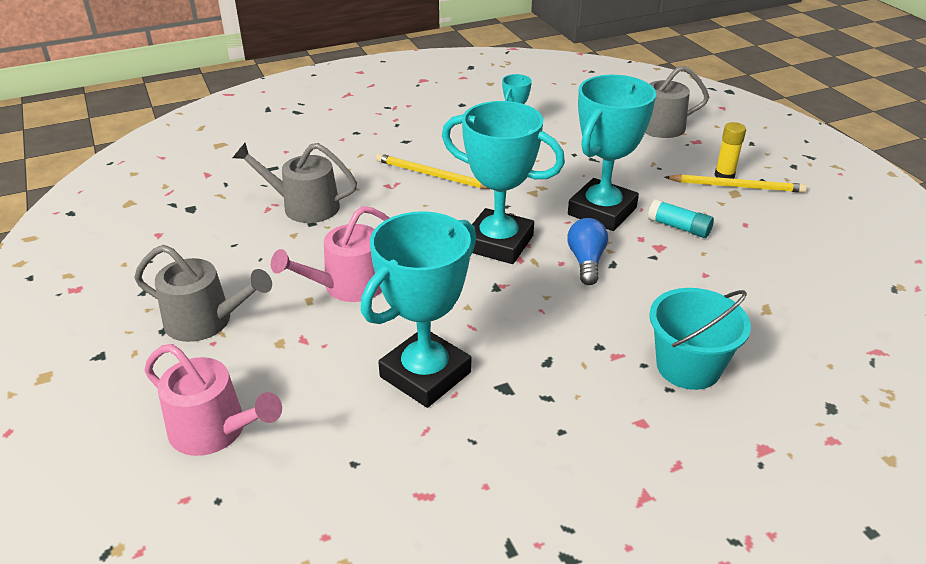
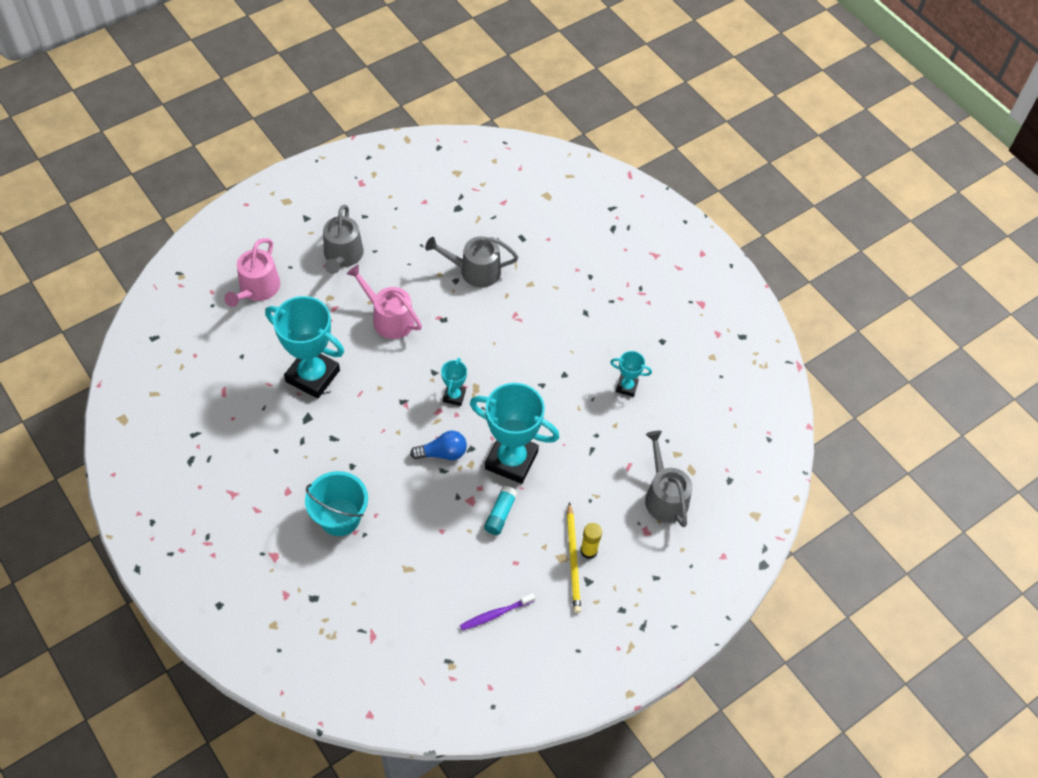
camera: 75 degrees right, 20 degrees up
(304, 206) = (475, 271): grey watering can -> grey watering can turned 90 degrees counterclockwise
(432, 175) = (537, 340): yellow pencil -> none
(498, 243) = (454, 396): turquoise trophy -> turquoise trophy, size x0.47
(818, 245) = (496, 614): none -> purple toothbrush

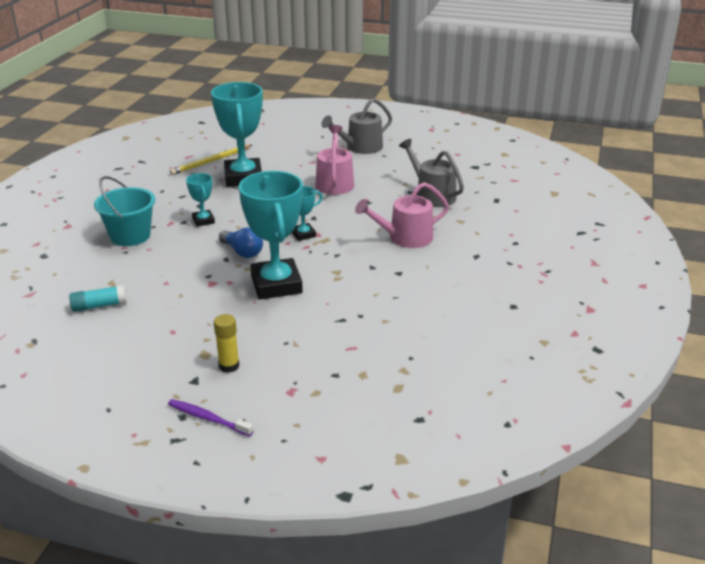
camera: 55 degrees right, 25 degrees down
(257, 289) = (287, 134): pink watering can -> pink watering can (405, 238)
(496, 614) = (106, 344): purple toothbrush -> purple toothbrush (208, 418)
(500, 514) = (214, 302): turquoise glue stick -> turquoise glue stick (99, 306)
(573, 560) = (209, 361): yellow pencil -> yellow pencil (211, 161)
(626, 387) = (435, 309): turquoise trophy -> turquoise trophy (203, 221)
(664, 496) = (345, 384): grey watering can -> none

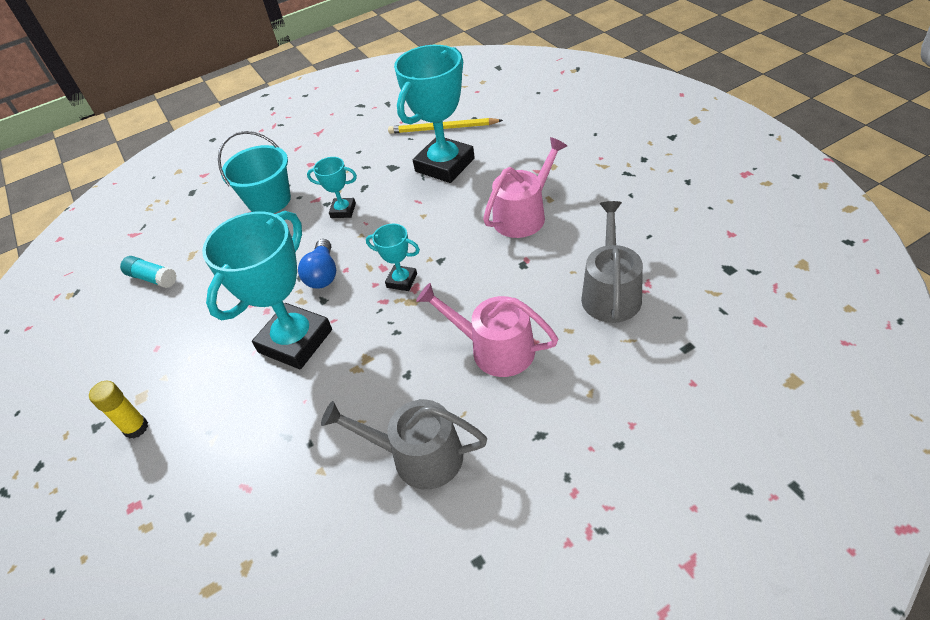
camera: 50 degrees right, 15 degrees up
(203, 221) = (343, 210): turquoise trophy -> turquoise trophy turned 75 degrees clockwise
(208, 418) = (47, 486): purple toothbrush -> none
(360, 147) = (617, 169): grey watering can -> grey watering can (418, 456)

